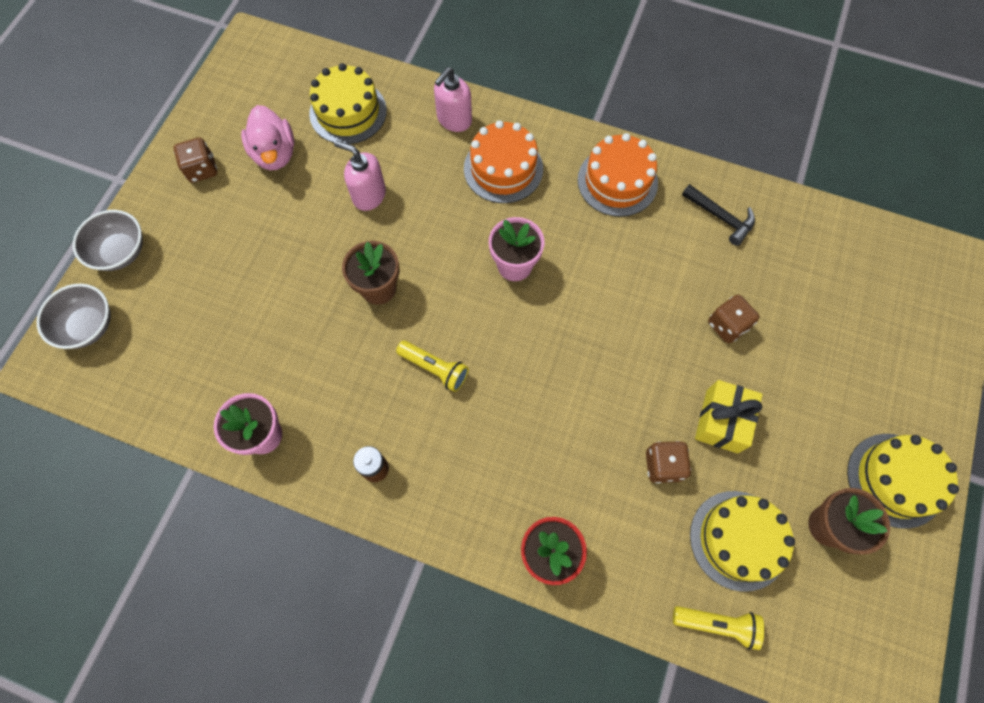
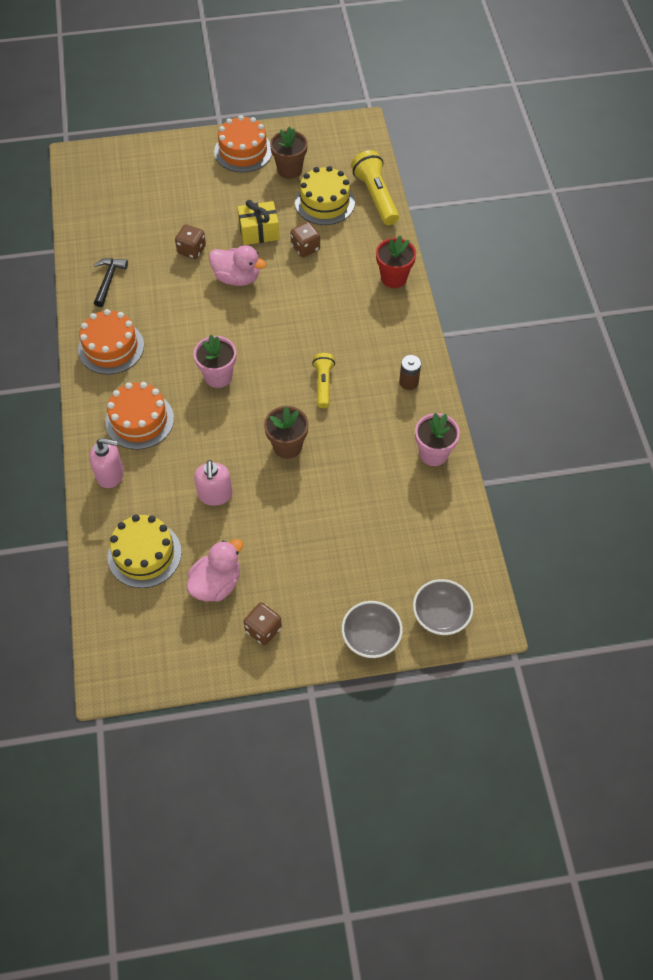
camera: 120 degrees left, 10 degrees down
(653, 355) = (237, 278): none -> pink duck
(716, 624) = (376, 197): yellow flashlight -> yellow flashlight, size x1.59
(894, 480) = (243, 151): yellow cake -> orange cake

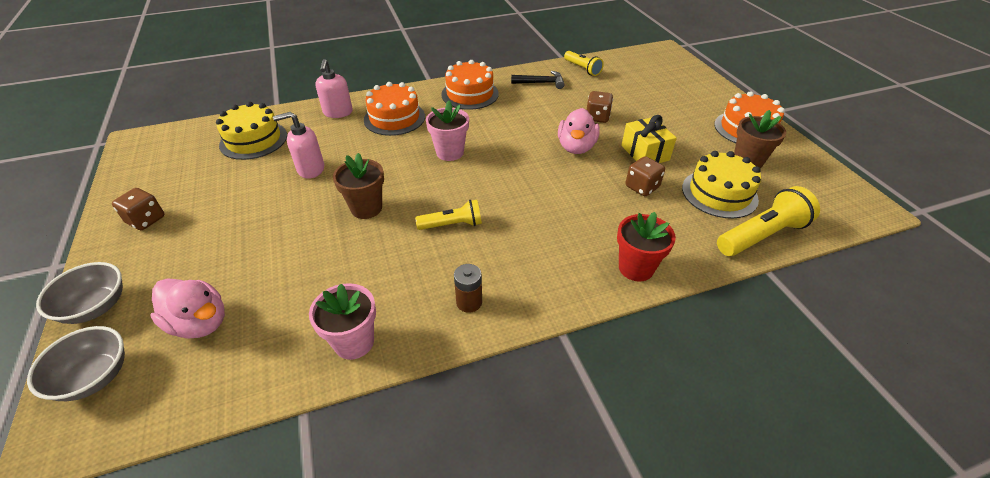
camera: 80 degrees right, 15 degrees down
(90, 238) = (582, 69): none -> yellow flashlight
(216, 583) = (210, 183): pink duck -> pink duck (200, 323)

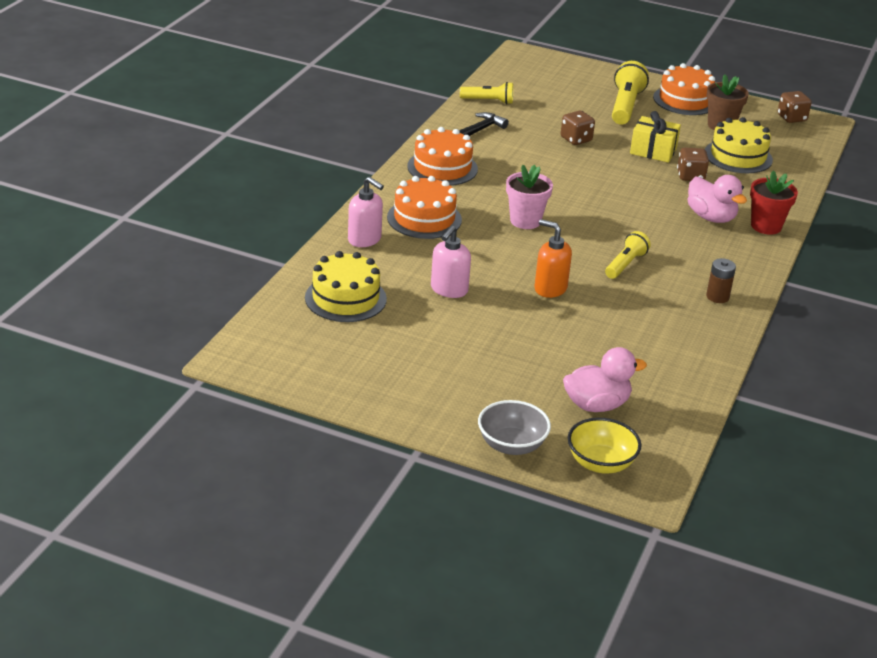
camera: 50 degrees left, 10 degrees down
(95, 377) = (600, 463): grey bowl -> yellow bowl
(146, 220) = (409, 392): brown dice -> brown dice (791, 118)
(354, 342) = (699, 353): pink flower pot -> none
(366, 208) = (550, 288): brown flower pot -> orange soap dispenser
(576, 147) = (603, 170): pink duck -> pink duck (711, 217)
(761, 235) = (796, 170): yellow flashlight -> yellow flashlight (625, 106)

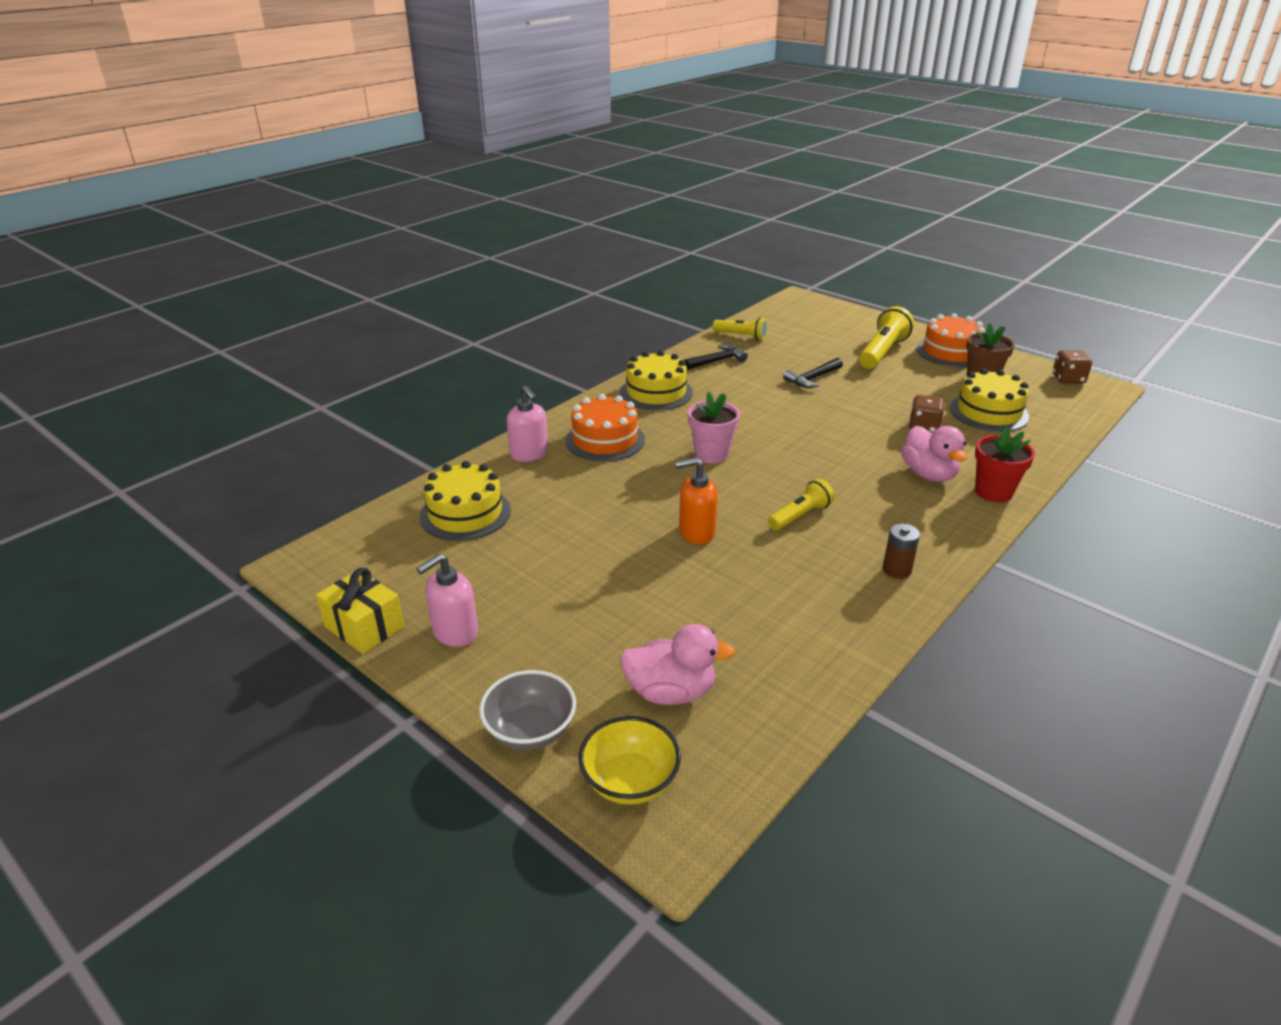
camera: 20 degrees right, 0 degrees up
(442, 168) = (656, 392): orange cake -> yellow cake
(449, 290) = (581, 519): pink soap dispenser -> pink soap dispenser (455, 632)
(550, 288) = (696, 532): orange soap dispenser -> orange soap dispenser turned 60 degrees counterclockwise
(576, 139) = (812, 379): brown dice -> black hammer
(653, 151) = (892, 398): yellow gift -> yellow gift (364, 627)

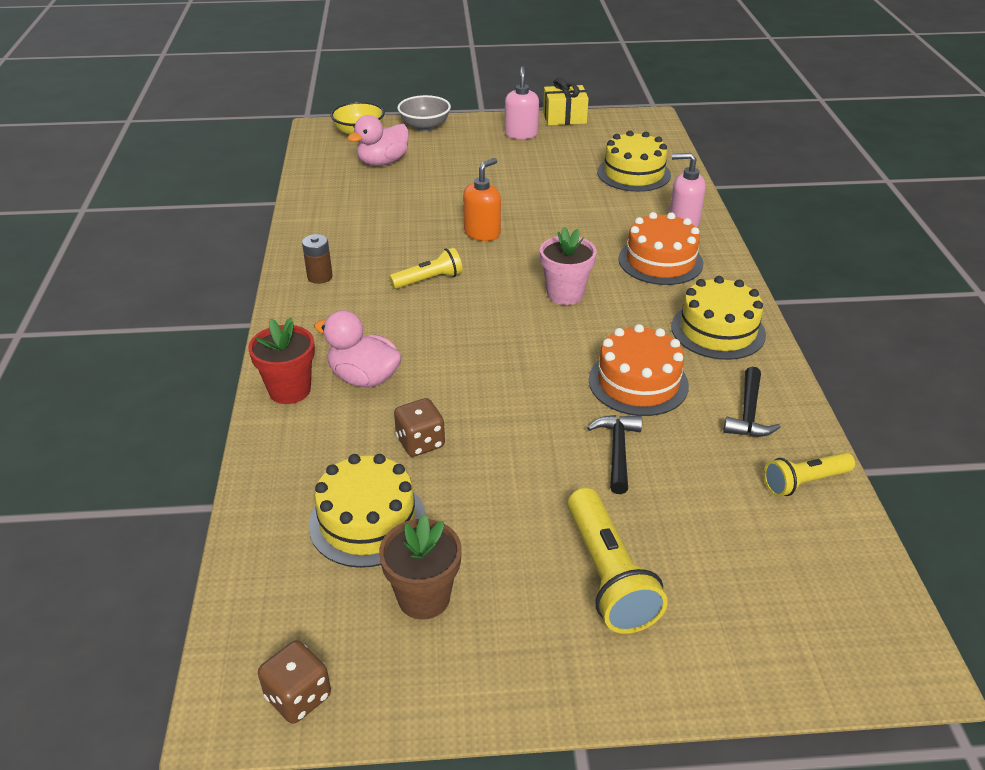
camera: 135 degrees right, 5 degrees up
(800, 516) = (429, 280): yellow flashlight -> yellow flashlight turned 120 degrees counterclockwise
(951, 352) = (522, 654): orange cake -> orange cake (638, 382)

